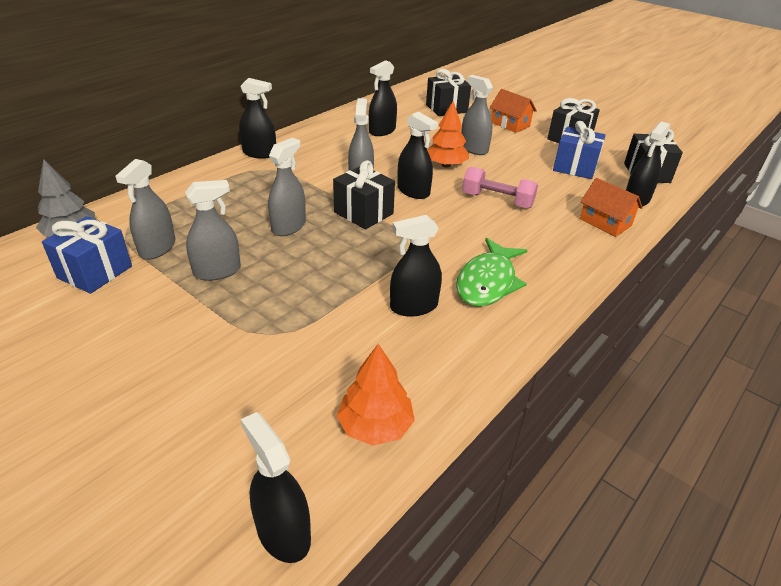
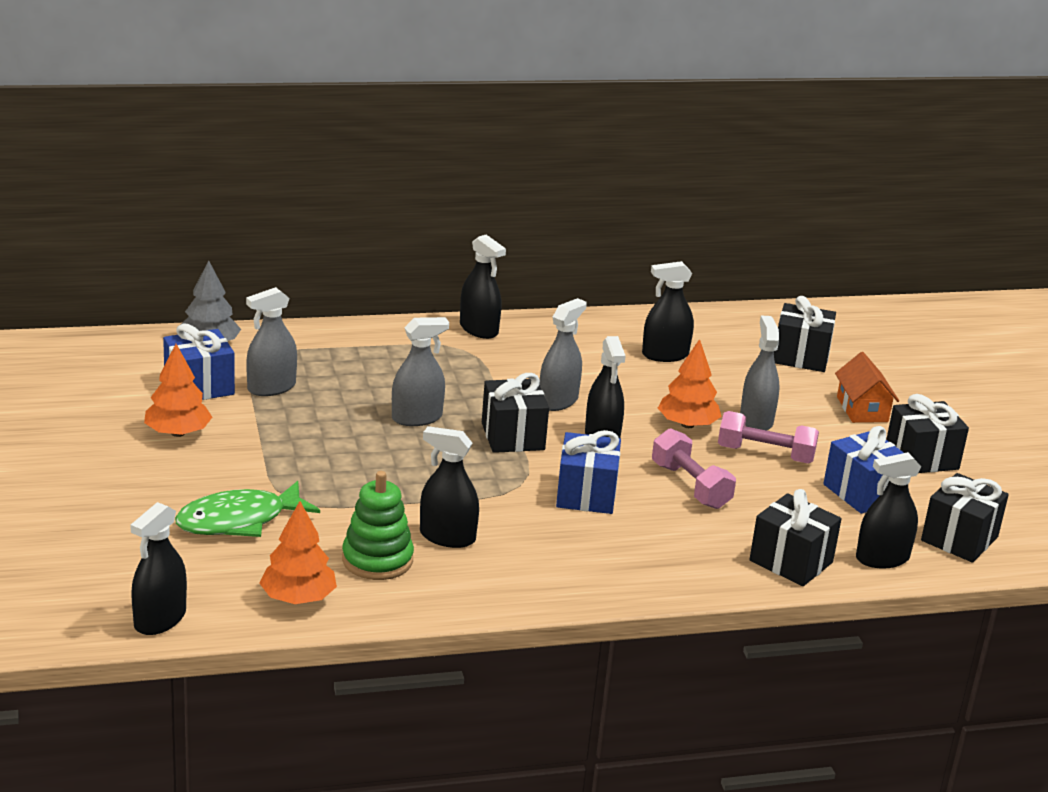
camera: 35 degrees right, 10 degrees down
(114, 321) = (178, 433): none -> orange tree
(217, 271) = (303, 430): grey spray bottle -> none
(283, 532) = (160, 619): black spray bottle -> black spray bottle turned 150 degrees counterclockwise
(391, 353) = (377, 560): none -> green stacking toy
(453, 232) = (586, 494): none -> blue gift
(488, 282) = (553, 551): green fish -> green fish (239, 521)
(504, 166) = (765, 454): none -> pink dumbbell
(605, 222) = (791, 561): orange house -> black gift

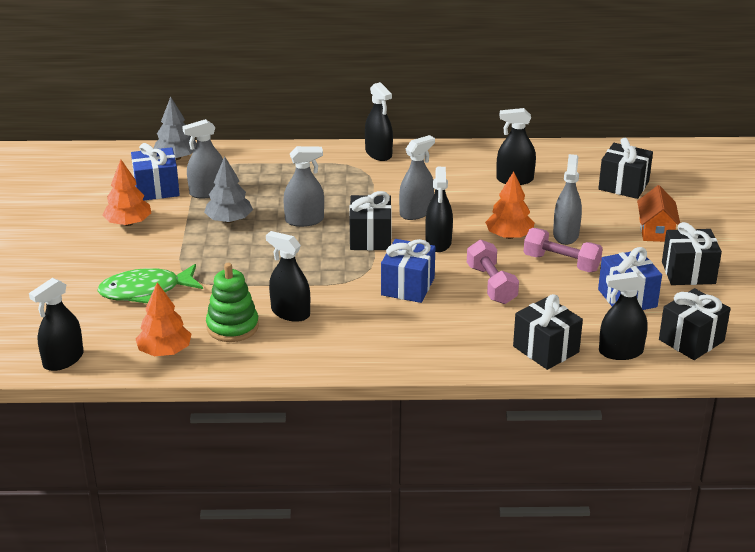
camera: 15 degrees right, 5 degrees up
(315, 422) = (229, 220): none -> grey tree

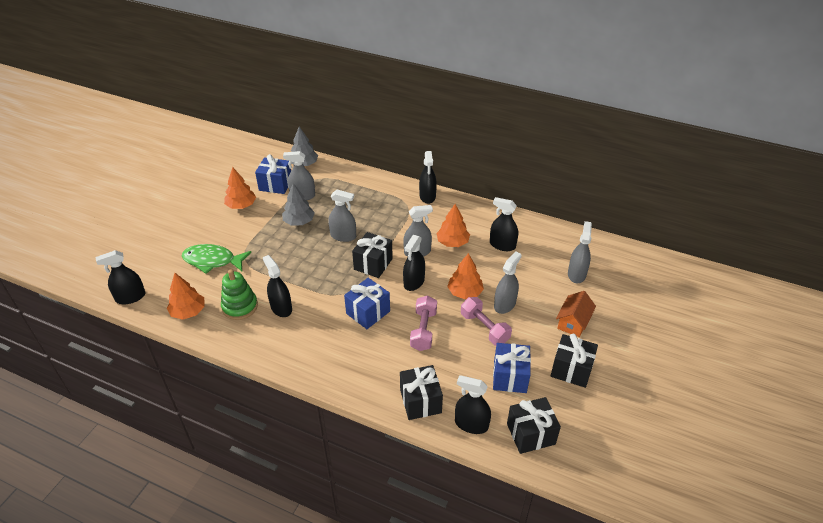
camera: 25 degrees right, 10 degrees up
(452, 192) = (452, 242): none -> orange tree
(623, 185) = (576, 274): black gift -> grey spray bottle

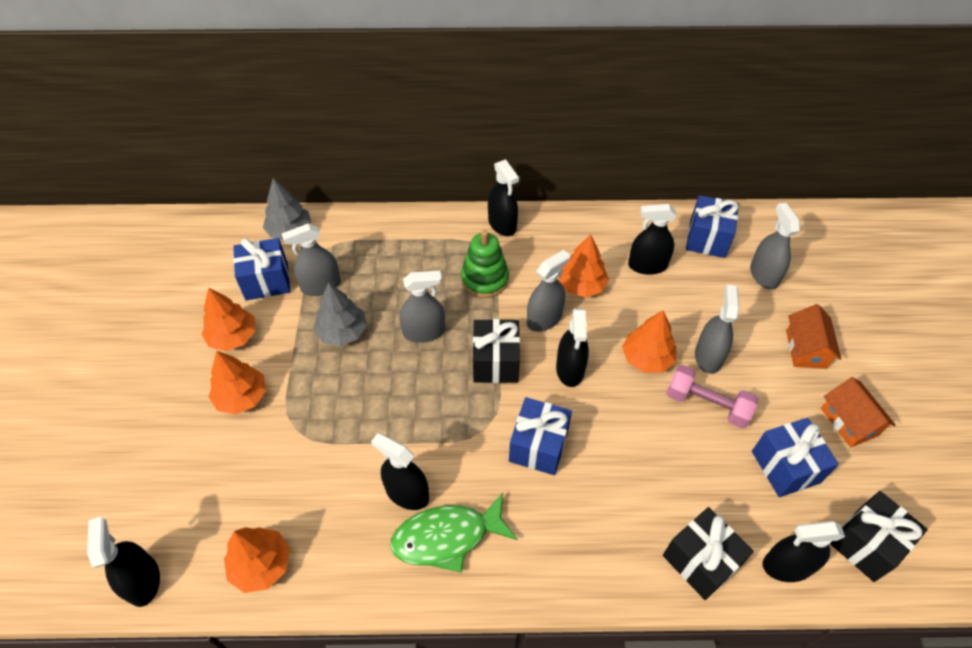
camera: 25 degrees left, 10 degrees up
(130, 297) = (143, 581): black spray bottle -> black spray bottle turned 120 degrees clockwise
(212, 261) = (245, 454): green fish -> green fish (447, 537)
(227, 234) = (242, 397): none -> orange tree
(240, 306) = (341, 519): green stacking toy -> green stacking toy (484, 279)
(423, 330) = (631, 442): pink dumbbell -> none
(553, 243) = (707, 239): none -> blue gift
(571, 369) = (849, 422): black gift -> orange house

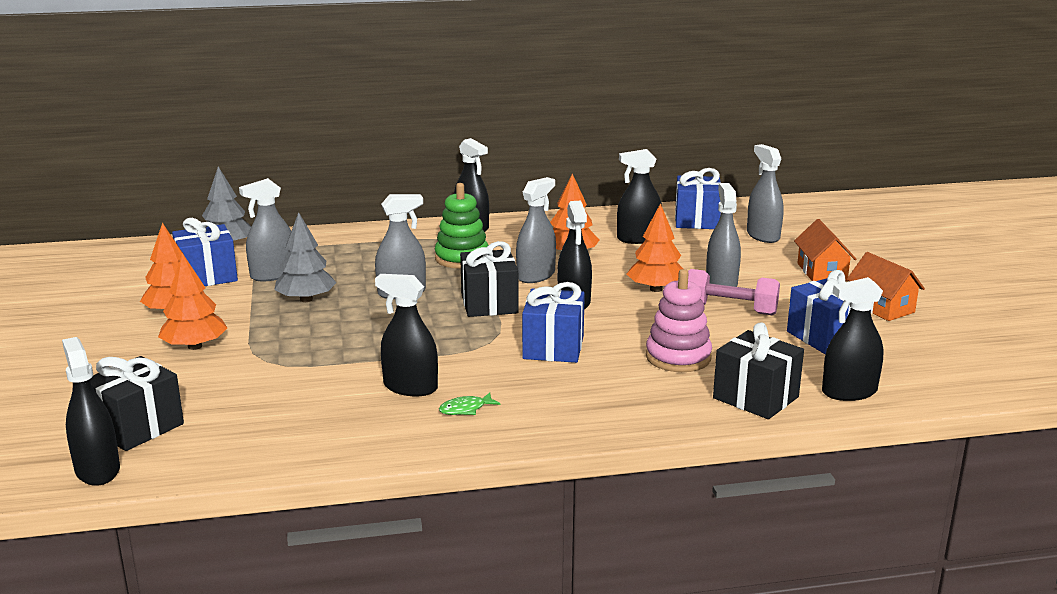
camera: 10 degrees left, 30 degrees down
(261, 564) = (245, 446): orange tree -> none
(447, 537) = (465, 409): green fish -> green fish, size x0.42
(644, 480) = (678, 357): none -> pink stacking toy
(866, 544) = (926, 372): black gift -> black gift (137, 427)

